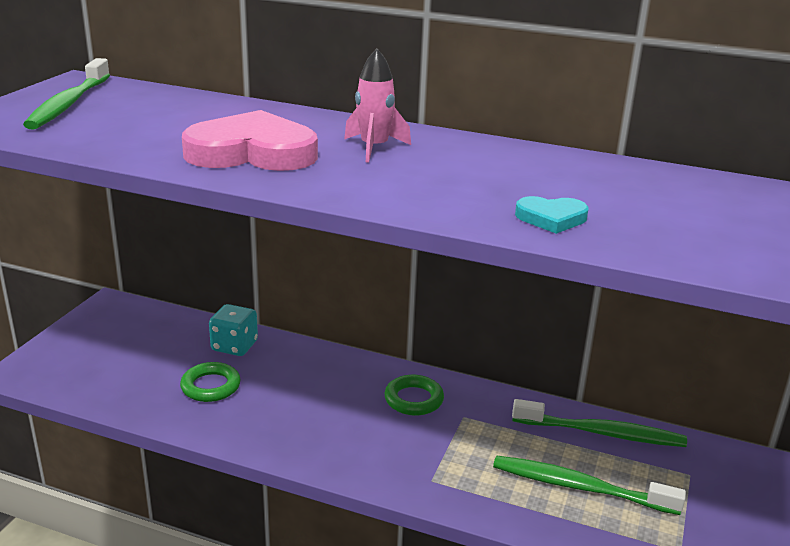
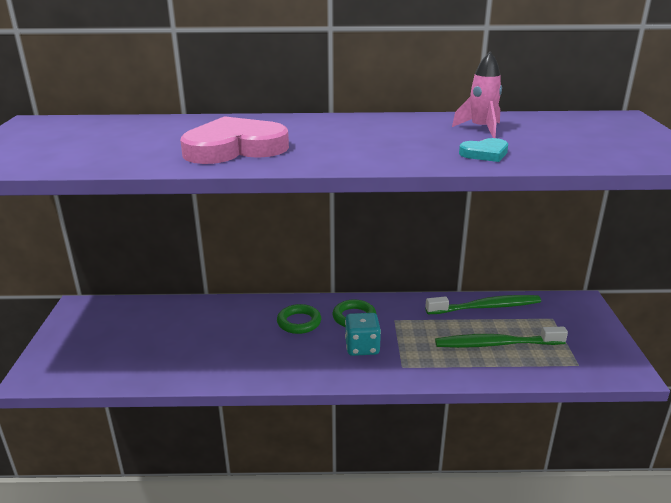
camera: 20 degrees left, 0 degrees up
(69, 104) = (43, 139): green toothbrush -> none
(210, 386) = (201, 346): green ring -> green ring (299, 322)
(234, 346) = (200, 313): turquoise dice -> turquoise dice (362, 347)
(374, 148) = (319, 132): pink rocket -> pink rocket (481, 129)

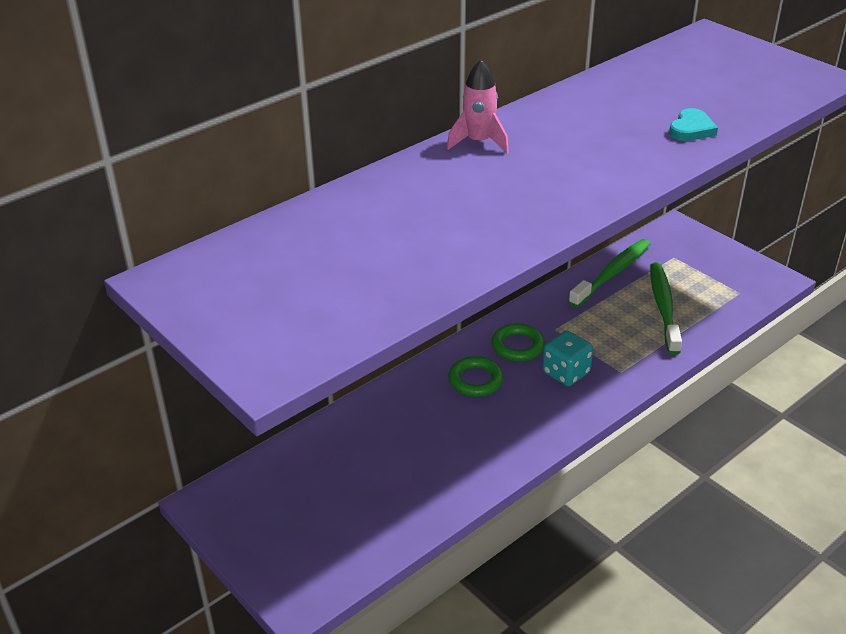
camera: 40 degrees left, 10 degrees up
(235, 148) = (483, 216): pink heart -> none
(481, 129) = (635, 96): pink rocket -> pink rocket (478, 142)
(496, 344) = (663, 307): green toothbrush -> green toothbrush turned 135 degrees clockwise

